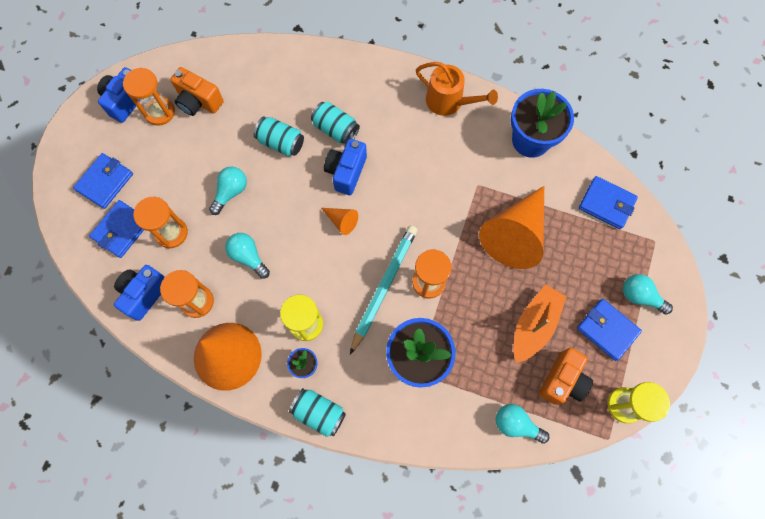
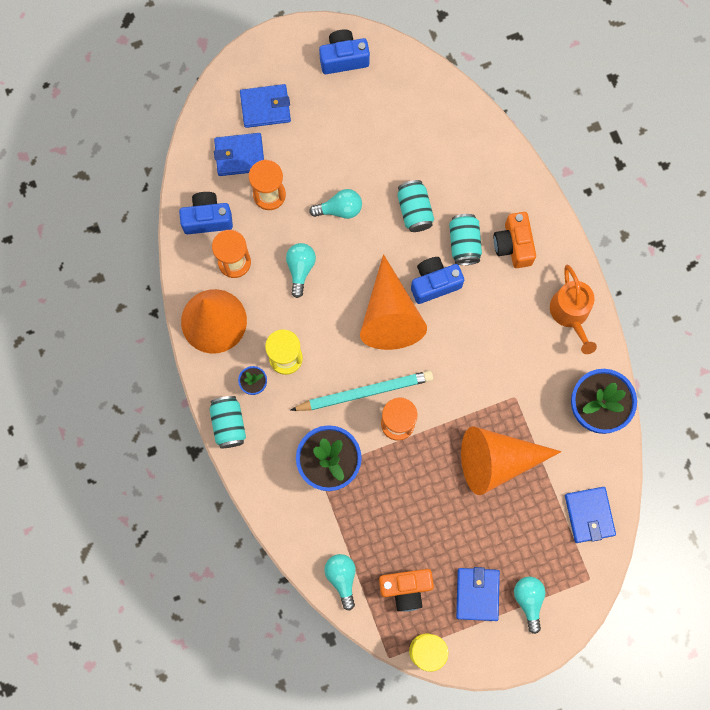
camera: 50 degrees right, 5 degrees up
(159, 112) = (357, 93): orange hourglass -> none
(199, 102) = (393, 115): orange camera -> orange camera (513, 245)
(341, 221) = (390, 315): orange cone -> orange cone, size x2.35
(534, 325) = (432, 533): orange boat -> none

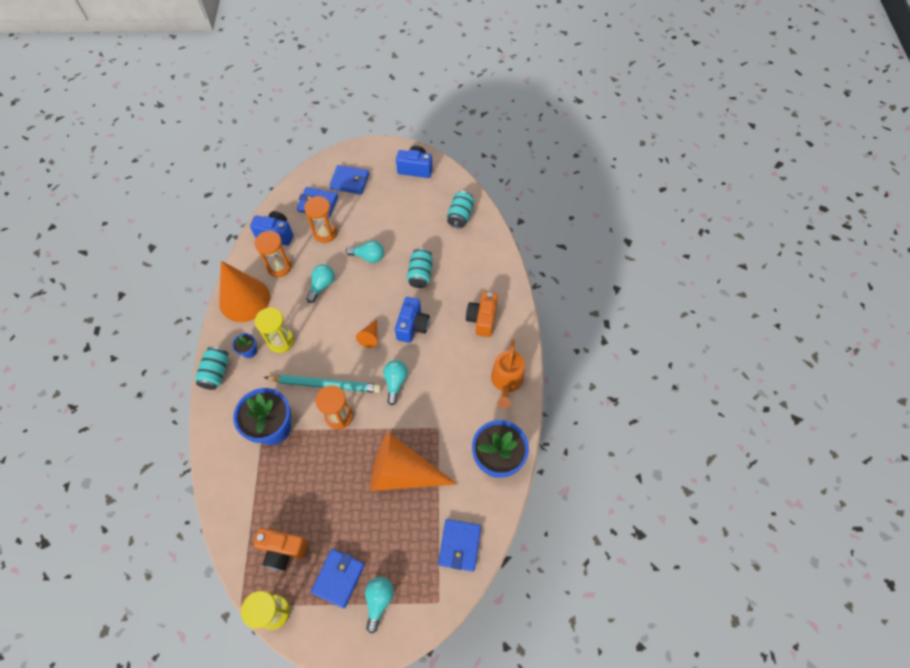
camera: 20 degrees right, 15 degrees down
(342, 578) = (237, 521): turquoise light bulb -> turquoise light bulb (395, 382)
(390, 315) = (370, 337): orange cone -> orange cone, size x0.43
(434, 283) = (412, 326): blue camera -> blue camera turned 105 degrees clockwise
(464, 243) = (446, 306): turquoise can -> turquoise can (460, 216)

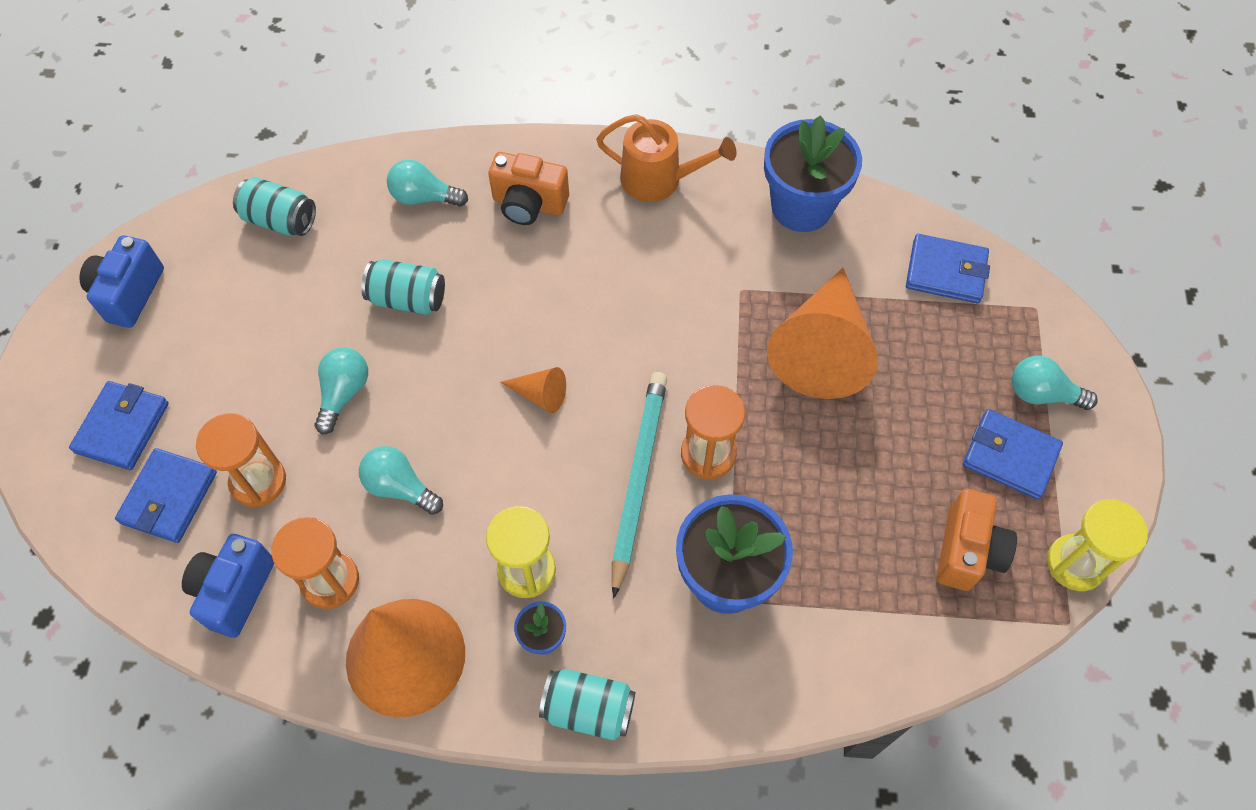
camera: 85 degrees left, 0 degrees up
(395, 382) = (645, 353): turquoise light bulb -> turquoise light bulb (424, 197)
(412, 326) = (526, 319): blue camera -> none

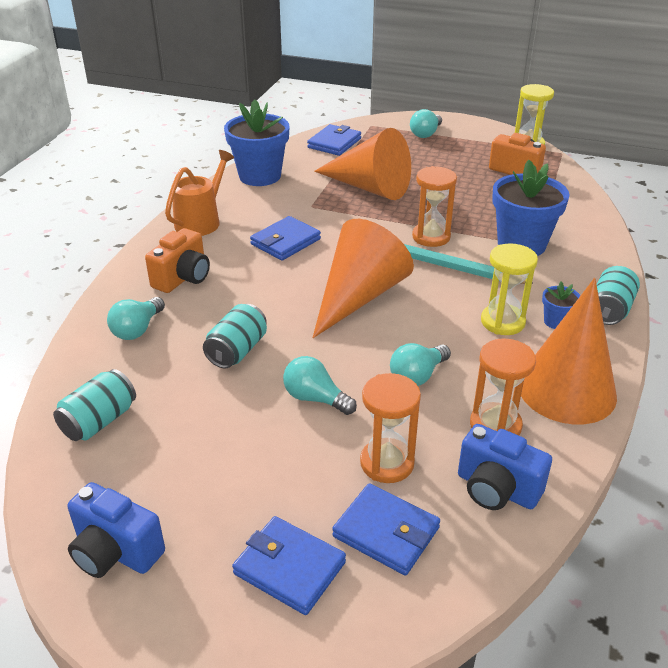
camera: 75 degrees left, 25 degrees down
(540, 394) = (359, 296): orange cone -> orange cone, size x2.35
(1010, 456) = (461, 148): blue wallet -> blue wallet (285, 242)

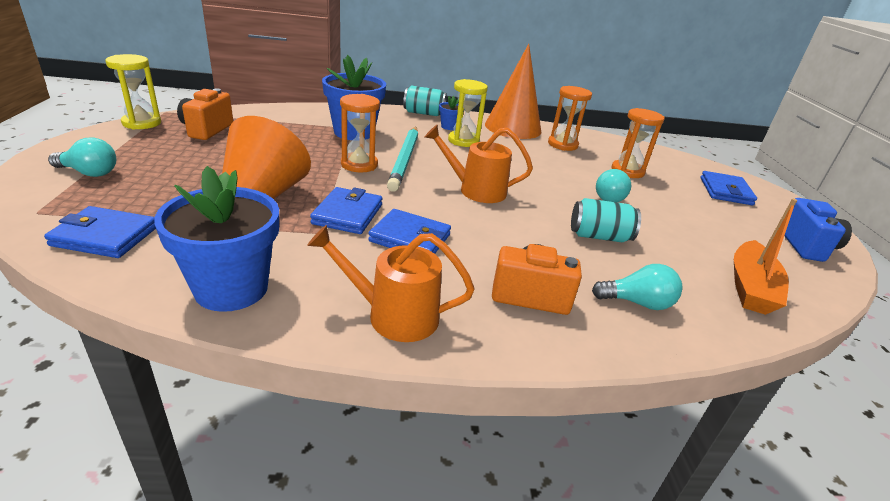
camera: 115 degrees left, 5 degrees down
(99, 421) = (750, 287): turquoise can -> orange boat
(359, 296) = (476, 190): orange cone -> orange watering can
(386, 532) = (669, 169): blue wallet -> blue wallet (348, 214)
(417, 376) = (546, 165): turquoise light bulb -> none
(496, 489) = (606, 145): blue camera -> none

